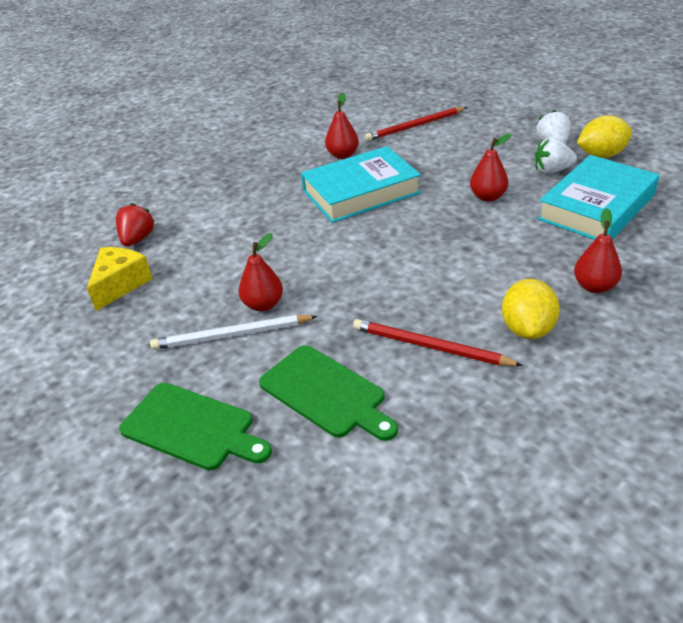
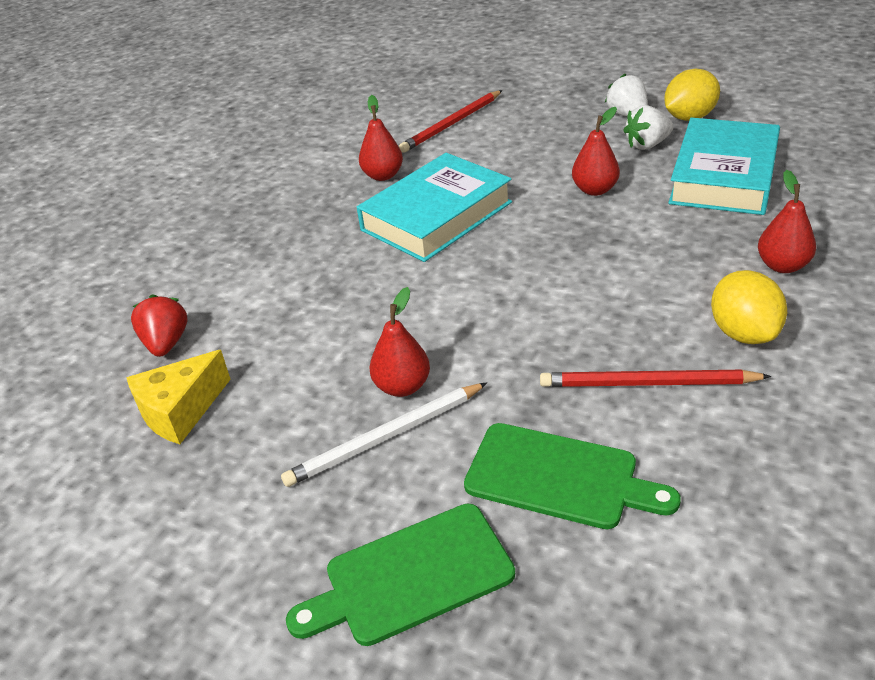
camera: 20 degrees left, 0 degrees up
(120, 284) = (180, 411): yellow cheese -> yellow cheese turned 135 degrees counterclockwise
(192, 428) = (411, 576): green cutting board -> green cutting board turned 150 degrees clockwise

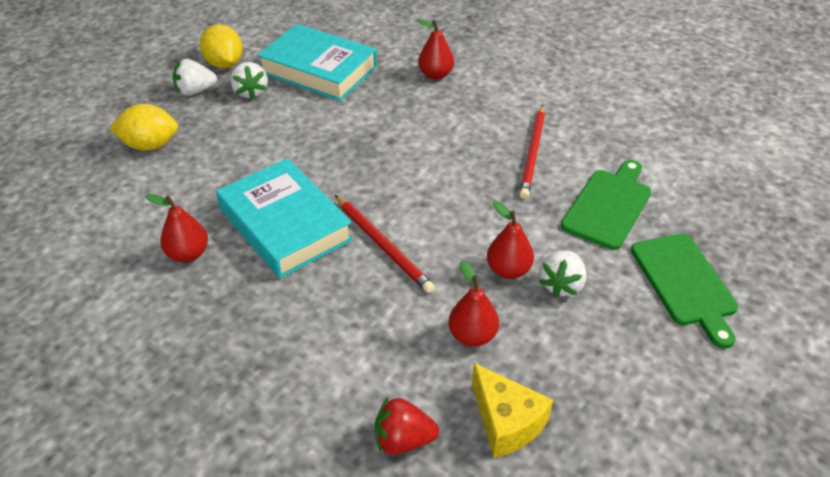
camera: 85 degrees left, 5 degrees up
(385, 437) = (561, 285): white pencil -> white strawberry
(452, 124) = (122, 194): red pencil -> red pencil (383, 245)
(595, 190) = (299, 130): red pear -> red pear (472, 335)
(743, 333) = (496, 106): yellow lemon -> yellow lemon (150, 145)

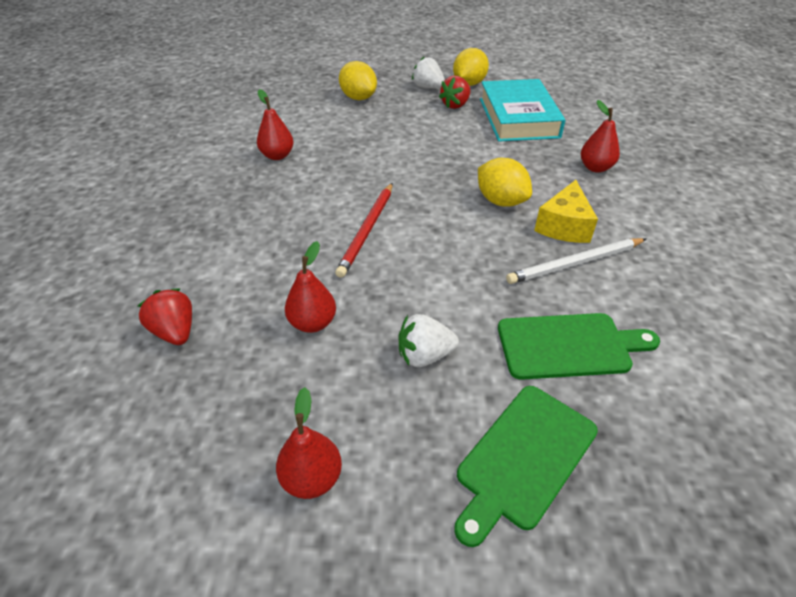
camera: 55 degrees right, 0 degrees up
(251, 92) = (455, 105): white strawberry -> red strawberry
(285, 224) = (342, 178): turquoise book -> none
(424, 147) = (501, 201): none -> yellow lemon
(506, 422) = (230, 387): yellow cheese -> yellow cheese (564, 226)
(508, 270) = (409, 312): red pear -> red pear (312, 478)
(533, 153) = (575, 263): red pencil -> white pencil

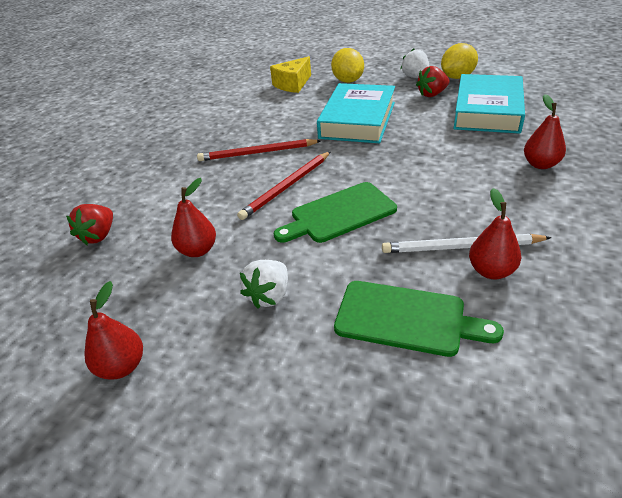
camera: 25 degrees right, 5 degrees down
(175, 331) = (99, 236): red strawberry -> red strawberry turned 150 degrees counterclockwise
(277, 156) = (253, 119): red pear -> red pear (491, 271)
(308, 196) = (257, 153): none -> red pencil
(396, 143) = (357, 120): none -> turquoise book
(424, 355) = (269, 296): white strawberry -> white strawberry turned 75 degrees counterclockwise
(501, 201) = (422, 181): yellow lemon -> none
(523, 458) = (299, 403): green cutting board -> green cutting board (339, 214)
(564, 226) = (471, 212): yellow cheese -> yellow cheese (293, 84)

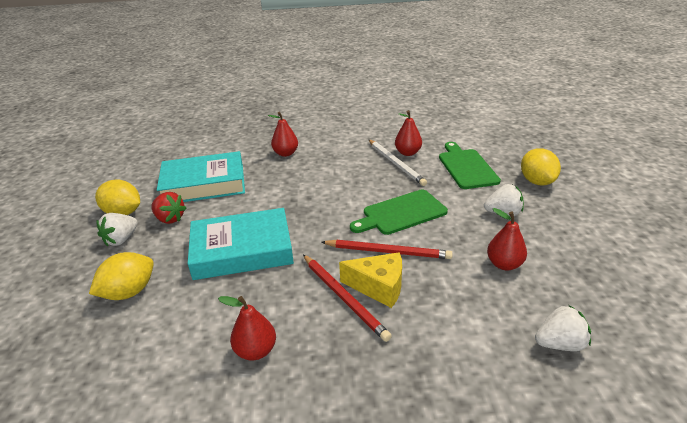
camera: 120 degrees left, 5 degrees down
(99, 236) = (559, 343): red strawberry -> white strawberry
(122, 366) = (614, 244): red pear -> red pear (255, 350)
(293, 84) = (140, 347): yellow cheese -> yellow cheese (378, 287)
(306, 384) = (537, 181): none -> yellow lemon
(339, 214) = (401, 213): green cutting board -> green cutting board turned 120 degrees clockwise

